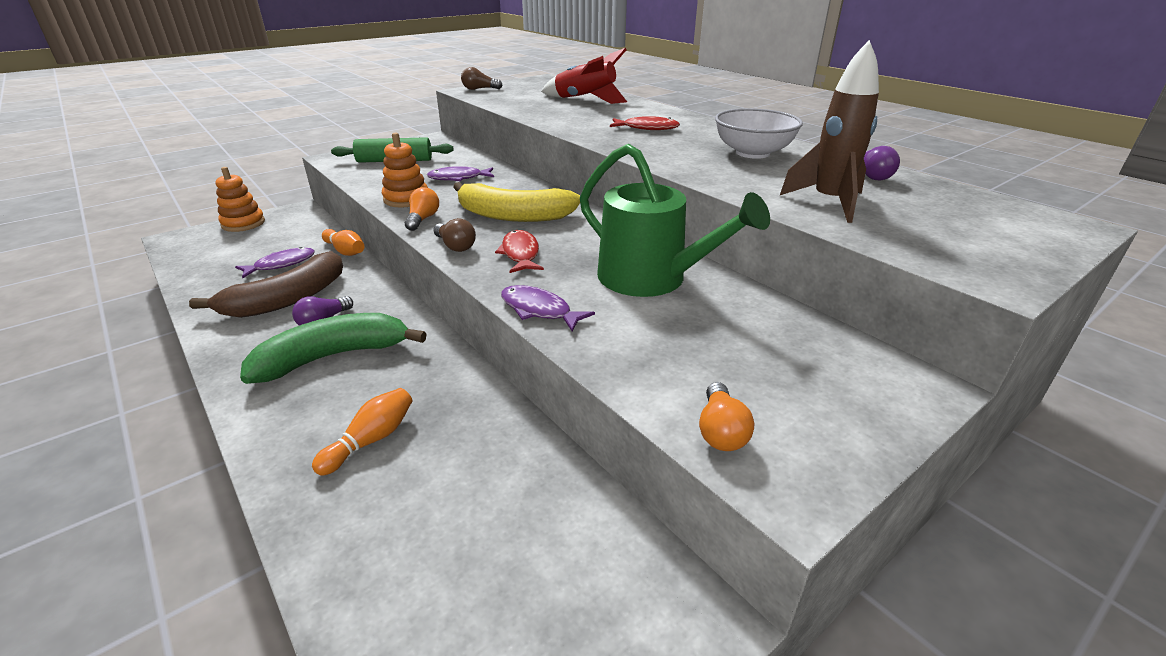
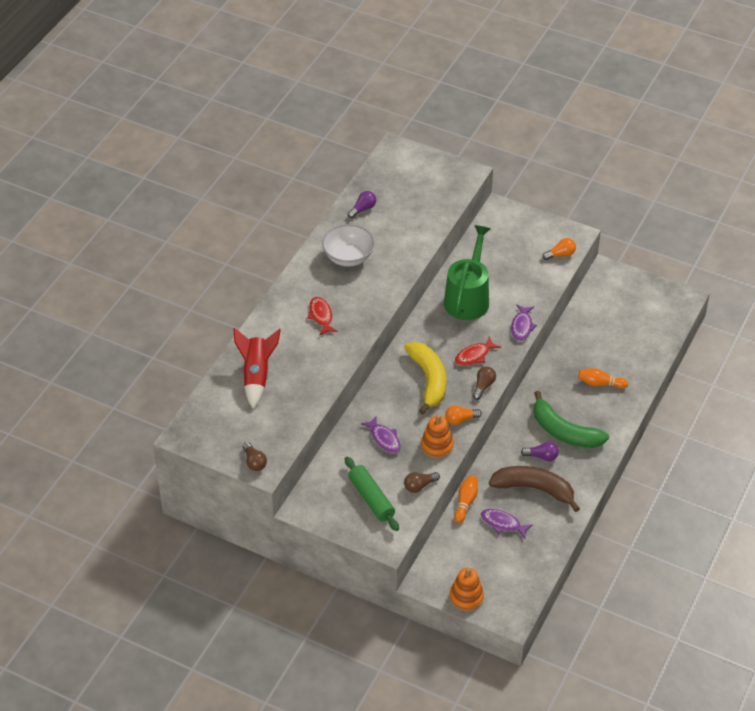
camera: 115 degrees left, 15 degrees up
(370, 181) = (419, 486): none -> brown light bulb
(829, 203) = (414, 220): brown rocket -> none

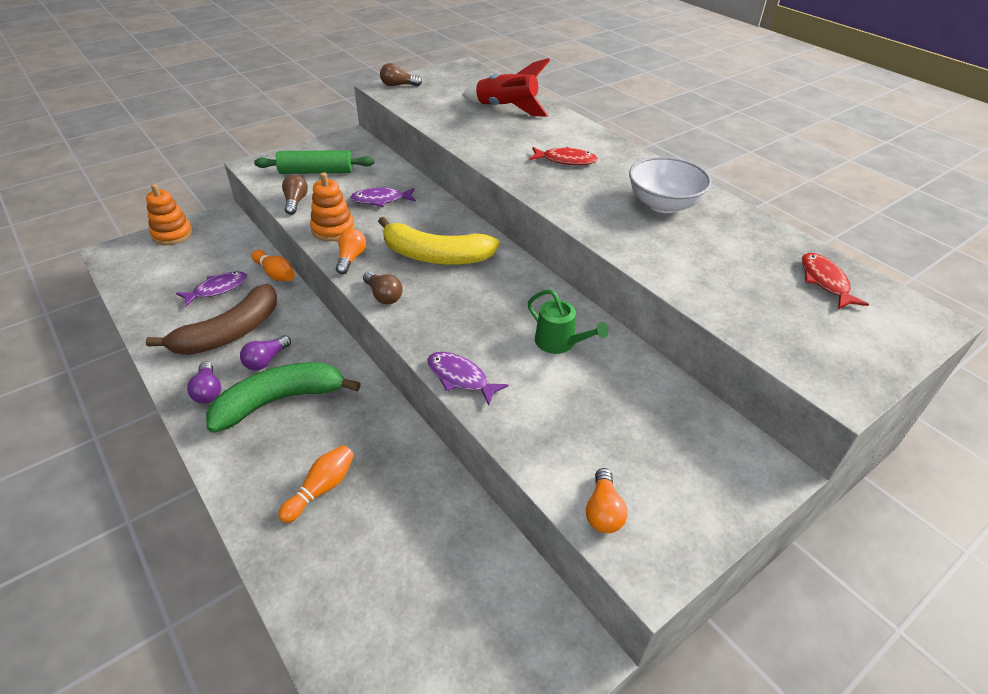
camera: 115 degrees right, 5 degrees down
(363, 209) = (765, 243): purple light bulb -> purple light bulb (208, 391)
(468, 298) = (559, 342): green watering can -> green watering can, size x0.52
(474, 356) = (443, 307): red fish -> red fish (825, 282)

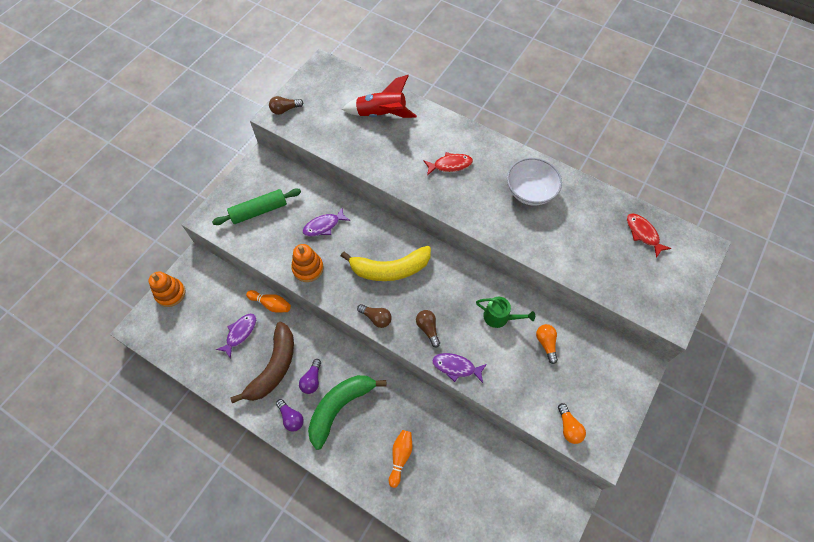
camera: 20 degrees left, 20 degrees up
(295, 202) = (264, 249): brown light bulb -> brown light bulb (428, 329)
(351, 258) = (336, 292): orange light bulb -> orange light bulb (546, 343)

